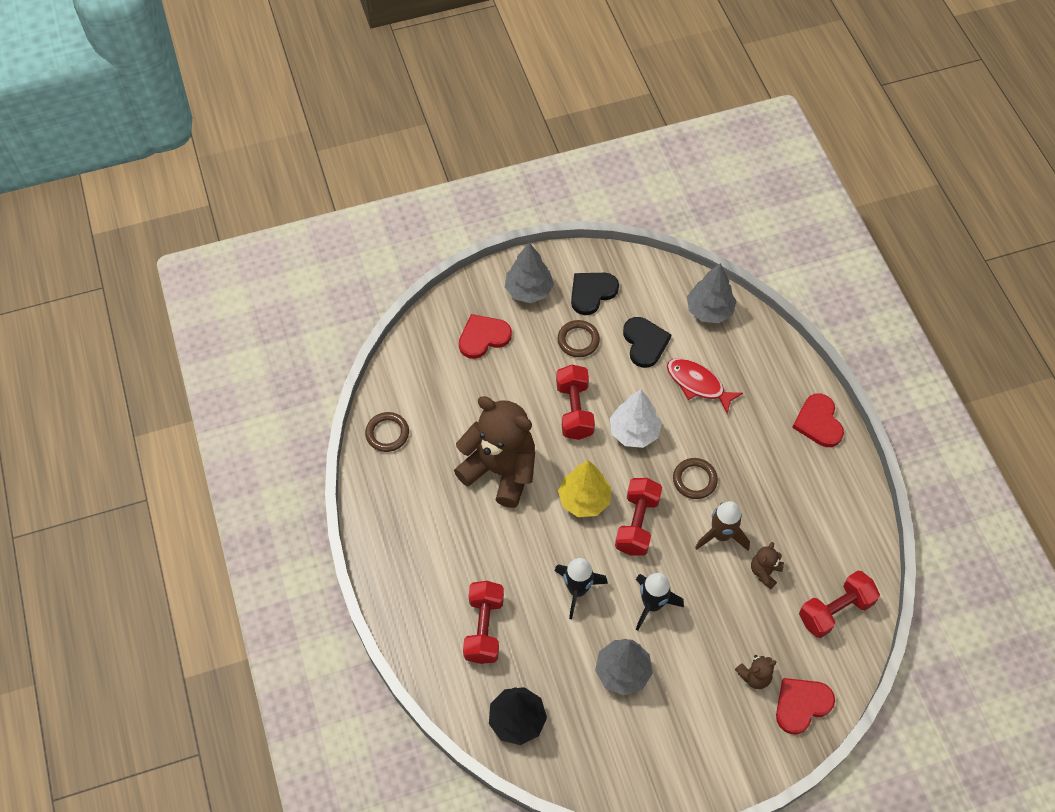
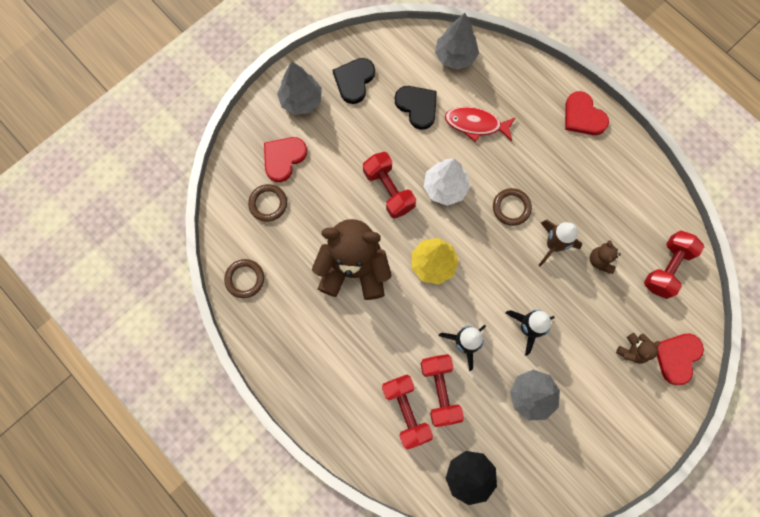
camera: 25 degrees left, 15 degrees up
(578, 340) = (363, 127): brown ring -> brown ring (268, 203)
(637, 524) = (484, 265): red dumbbell -> red dumbbell (440, 390)

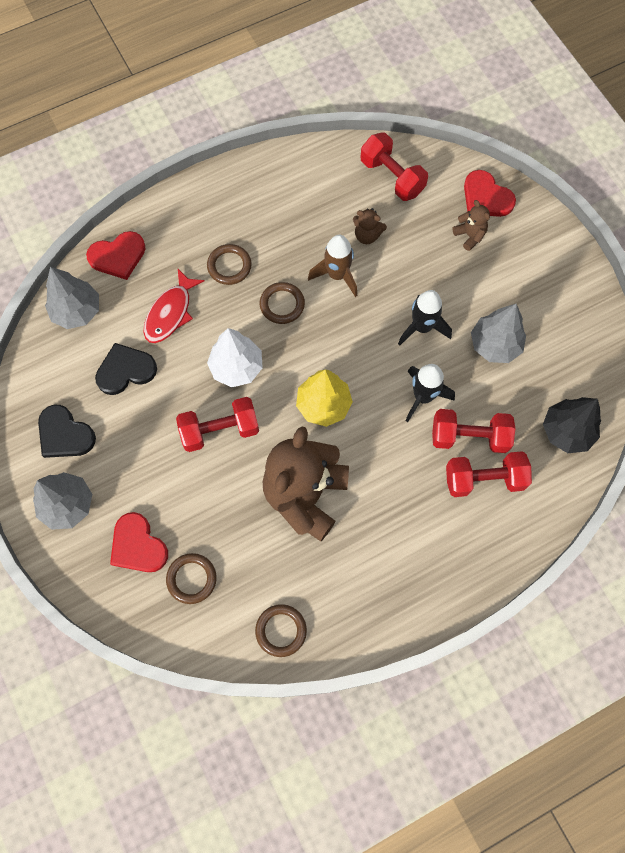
camera: 75 degrees left, 5 degrees down
(532, 157) = (229, 266): none -> brown ring
(583, 116) = (199, 202): red heart -> red heart (118, 256)

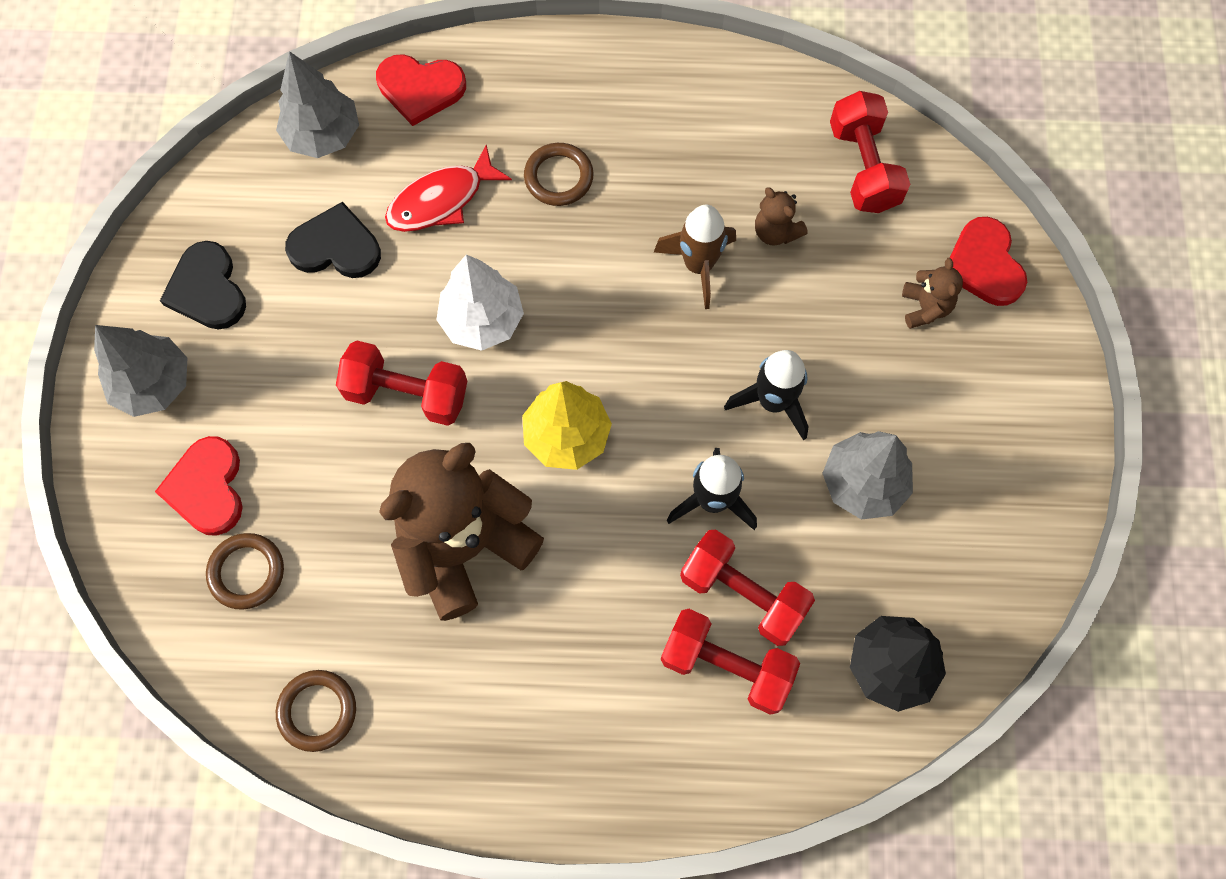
camera: 30 degrees right, 0 degrees up
(282, 304) = (597, 267): brown ring -> none

